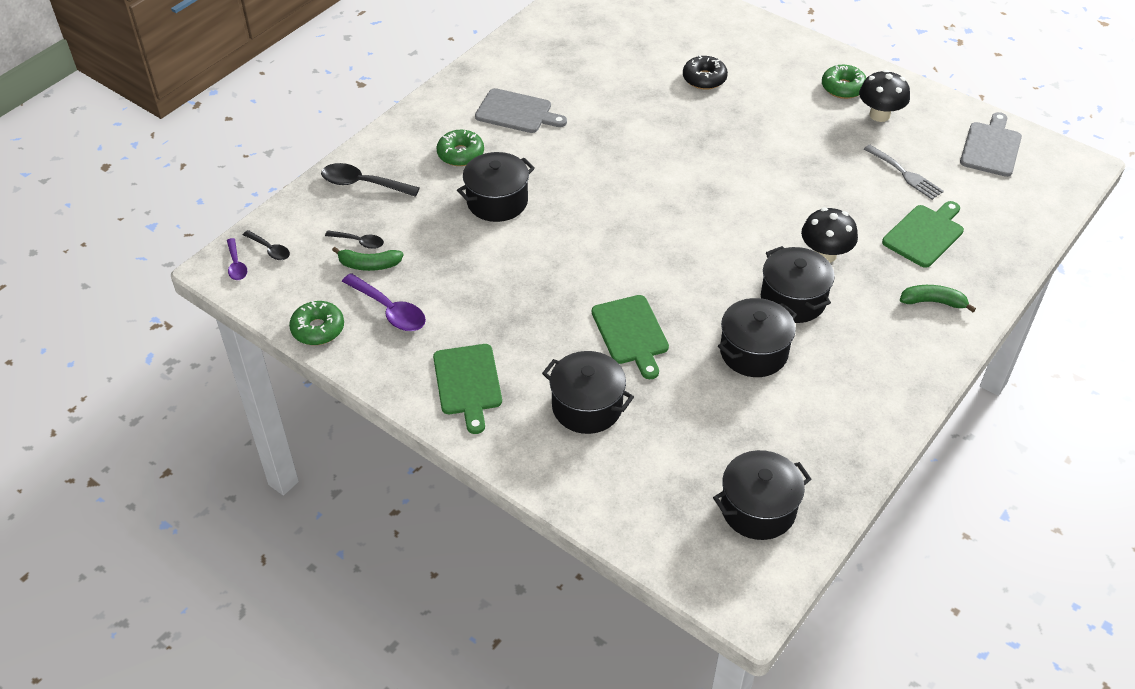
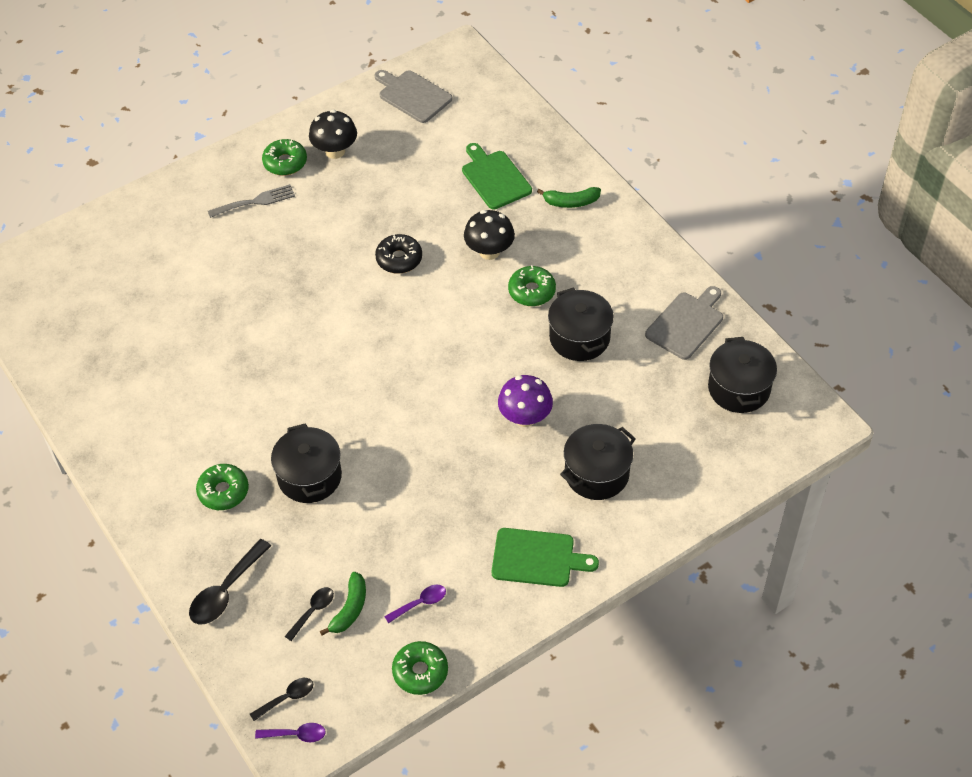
camera: 70 degrees left, 5 degrees up
(389, 310) = (420, 603): purple spoon -> purple spoon, size x0.59
(517, 112) = (184, 426): grey cutting board -> grey cutting board (686, 324)
(631, 333) = (525, 417): green cutting board -> purple mushroom
(704, 79) = (216, 259): black donut -> black donut (399, 259)
(793, 299) = (532, 291): black pot -> green donut
(905, 174) = (418, 163): grey fork -> grey fork (255, 201)
(933, 302) = (571, 202): green banana -> green banana turned 120 degrees counterclockwise

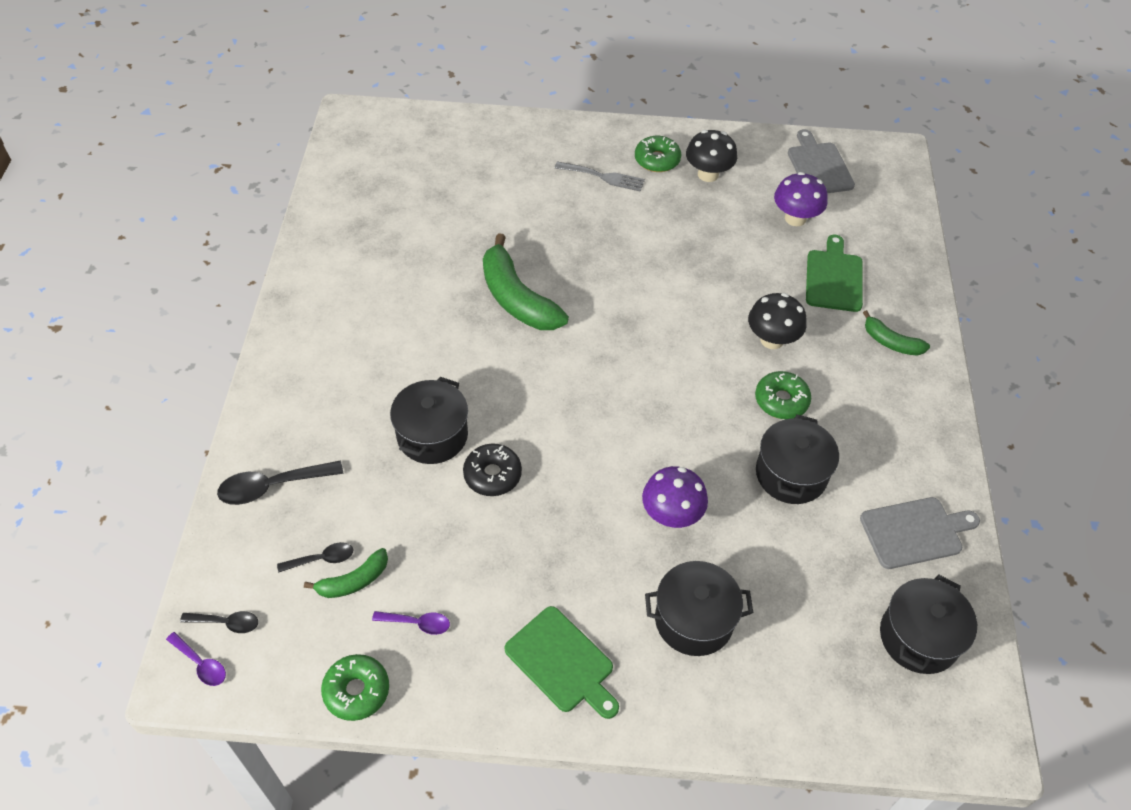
camera: 35 degrees right, 0 degrees up
(223, 491) = (352, 398): green donut -> none
(277, 338) = (517, 298): none -> green banana
(399, 259) = (682, 296): black donut -> black donut (492, 475)
(429, 148) = (795, 218): none -> purple mushroom

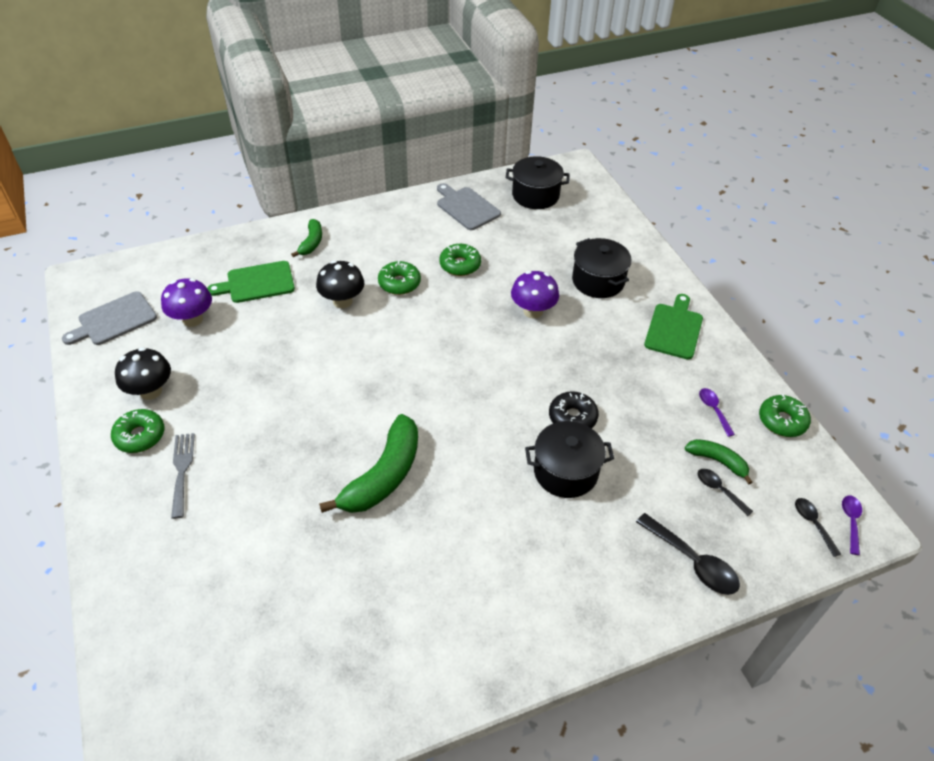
camera: 115 degrees left, 5 degrees down
(791, 474) = (460, 265): black pot -> green donut

